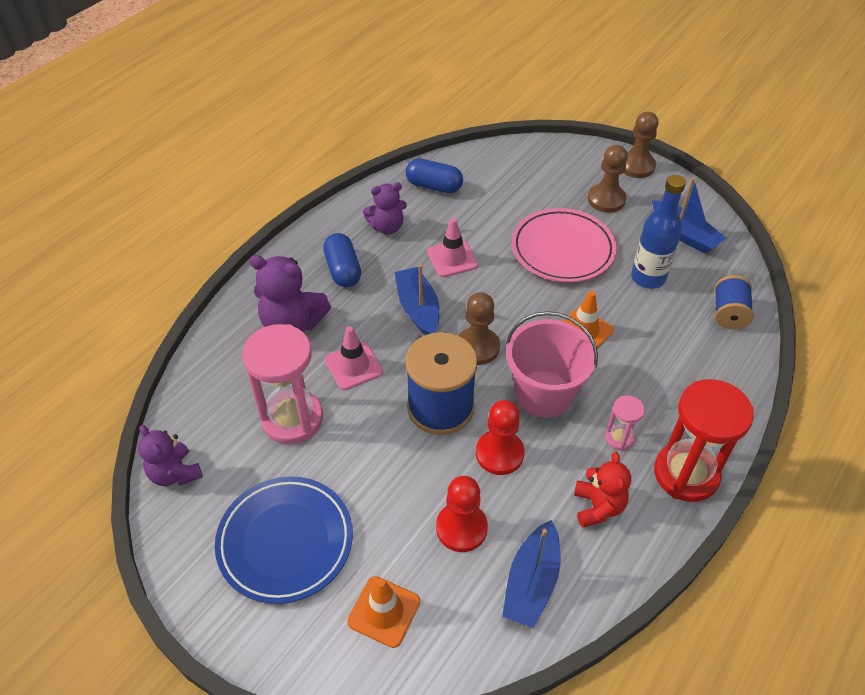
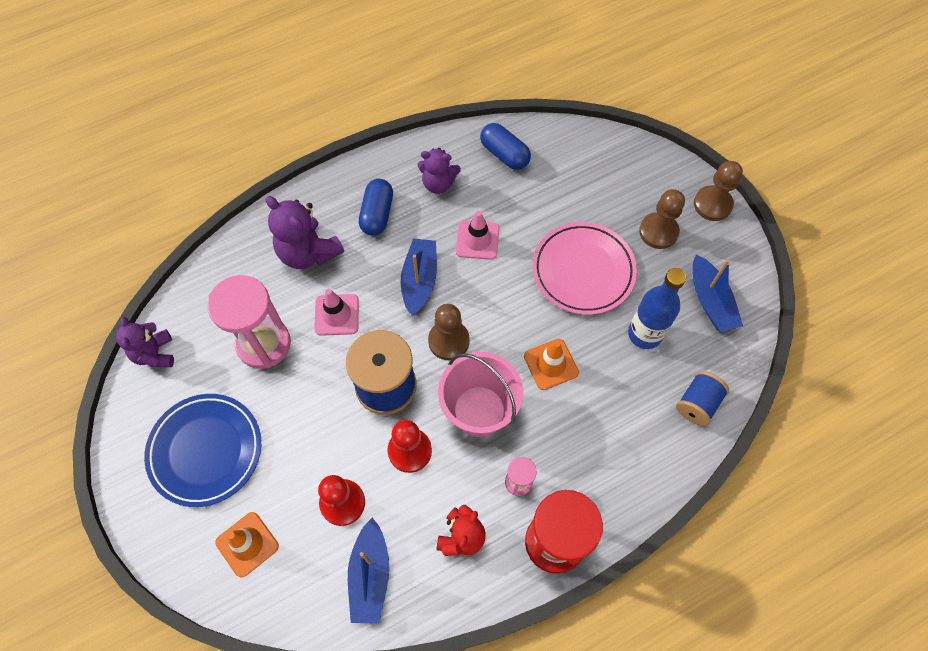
camera: 25 degrees right, 15 degrees up
(531, 582) = (370, 575): blue boat -> blue boat turned 45 degrees counterclockwise

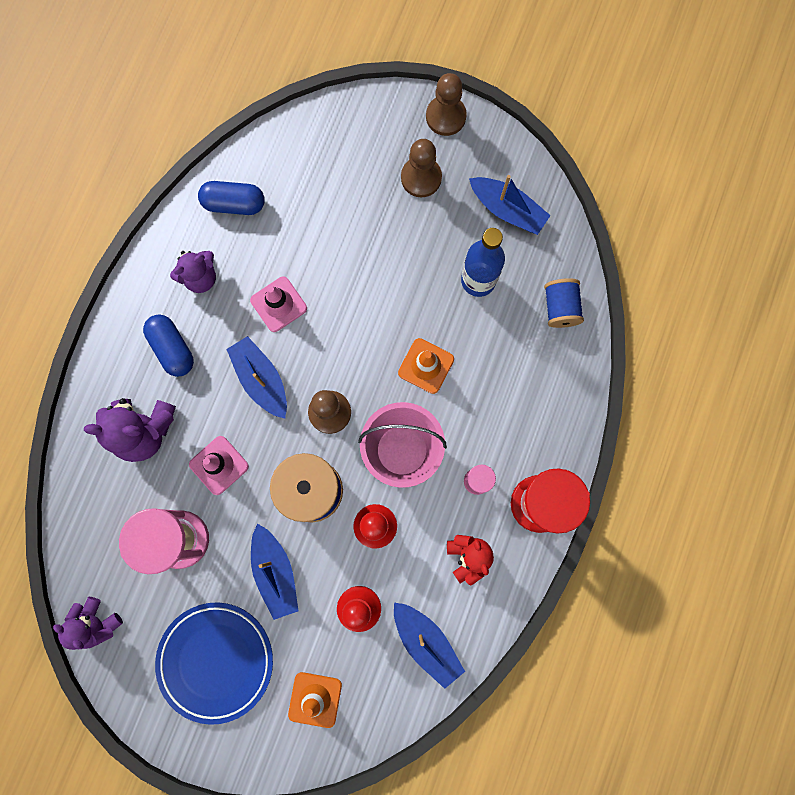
camera: 40 degrees left, 15 degrees up
(306, 422) = (275, 572): none -> blue boat
(583, 271) = (388, 263): pink plate -> none

